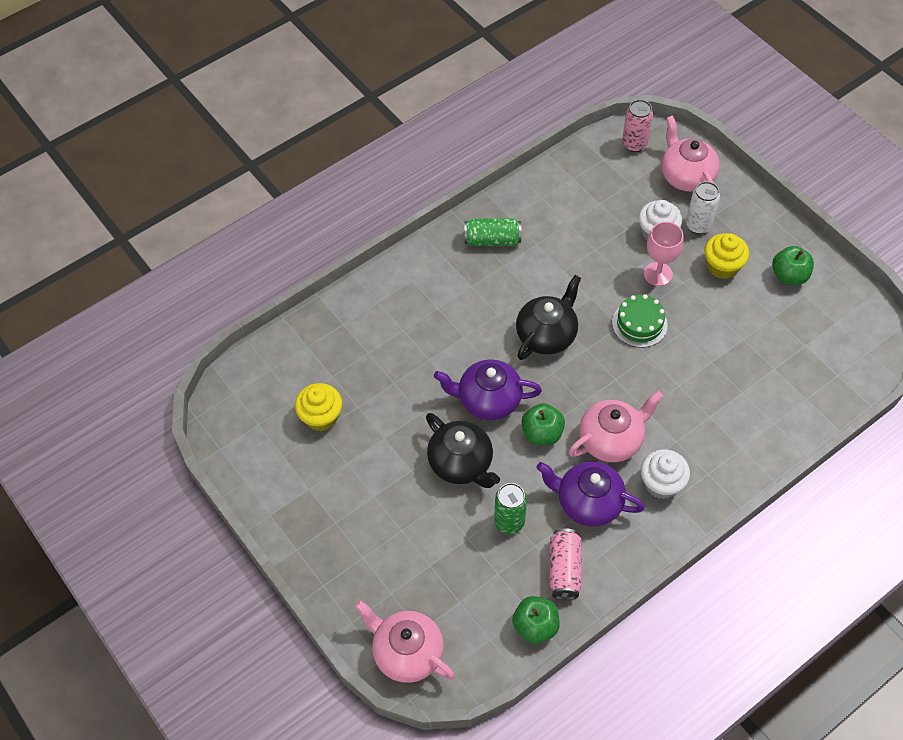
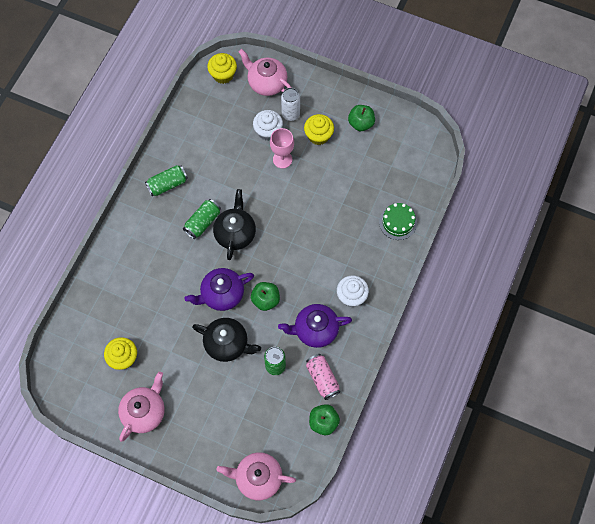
camera: 30 degrees left, 10 degrees up
(512, 303) = (203, 222): none -> green can
(611, 440) = (309, 283): pink teapot -> pink teapot (144, 412)
(634, 144) = (223, 75): pink can -> yellow cupcake
(639, 324) = (288, 198): green cake -> green cake (398, 222)

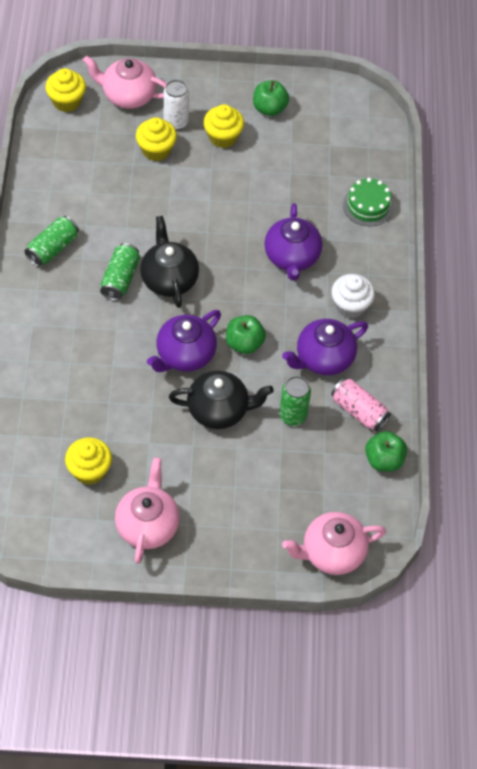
camera: 25 degrees left, 10 degrees down
(268, 131) = (156, 150): white cupcake -> yellow cupcake
(282, 159) = (189, 176): pink goblet -> none
(326, 245) = (292, 257): none -> purple teapot

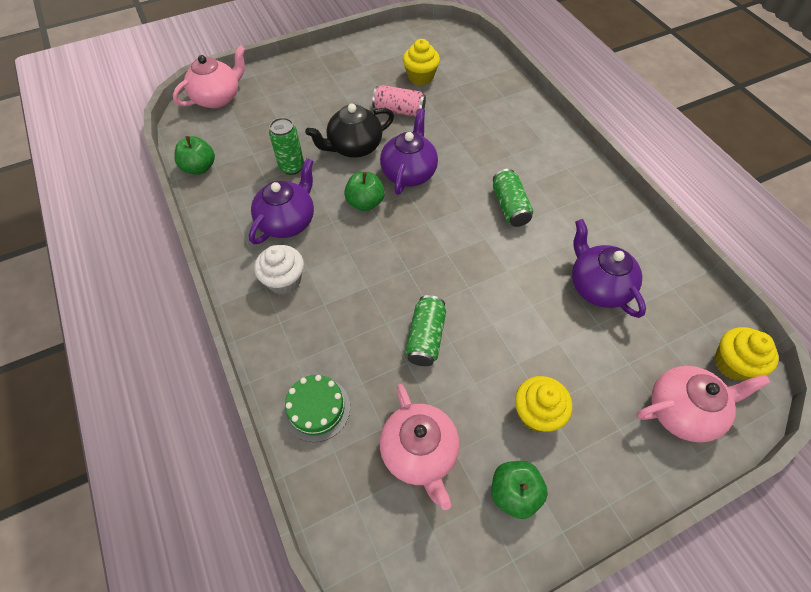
camera: 155 degrees right, 0 degrees up
(53, 248) = (587, 204): green can -> green can (425, 337)
(147, 525) = (358, 65): pink teapot -> pink teapot (419, 452)
(156, 150) = (591, 354): yellow cupcake -> none
(169, 279) = (469, 226): black teapot -> none
(176, 122) = (601, 403): white can -> none
(292, 257) = (369, 302): purple teapot -> purple teapot (597, 286)
(359, 411) = (236, 194): pink can -> pink can (399, 110)

